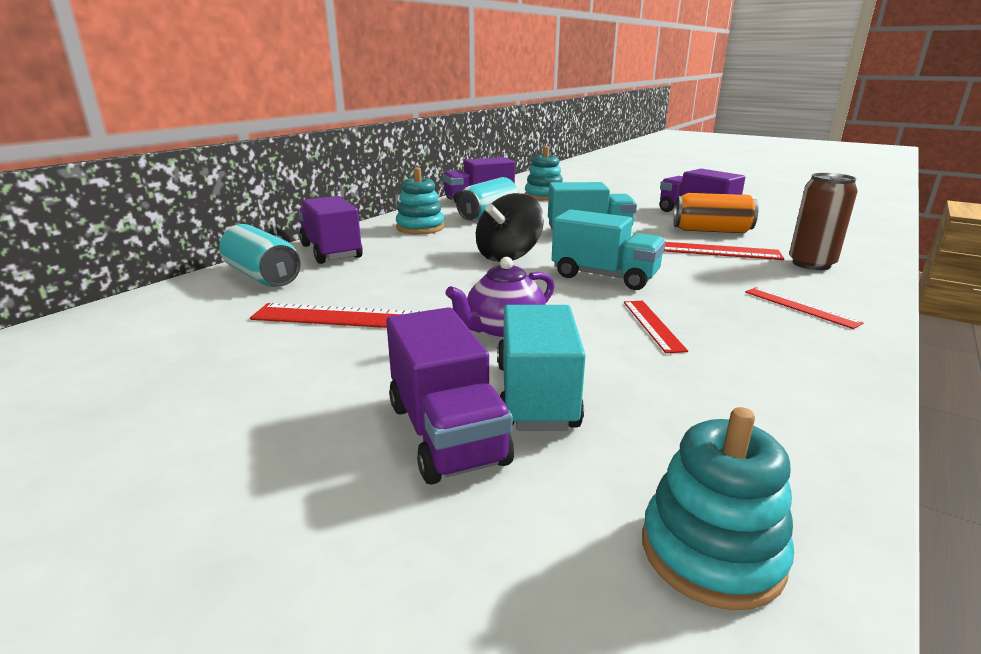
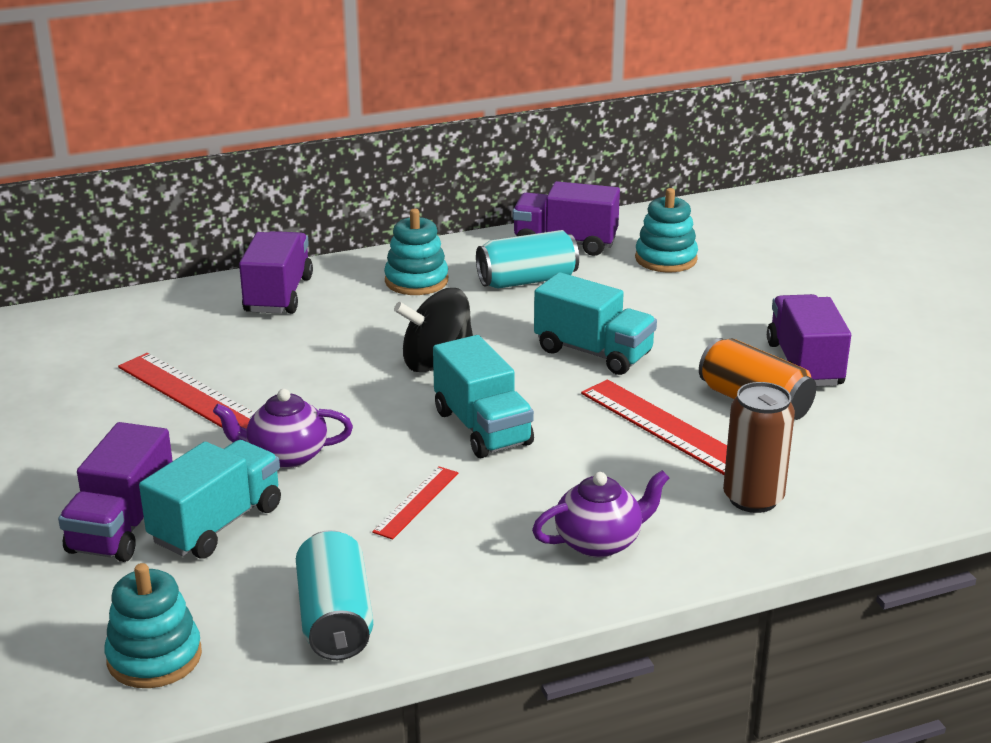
camera: 35 degrees right, 5 degrees up
(263, 276) = (181, 314): turquoise can -> turquoise can (335, 619)
(800, 307) = (599, 542): red ruler -> purple teapot

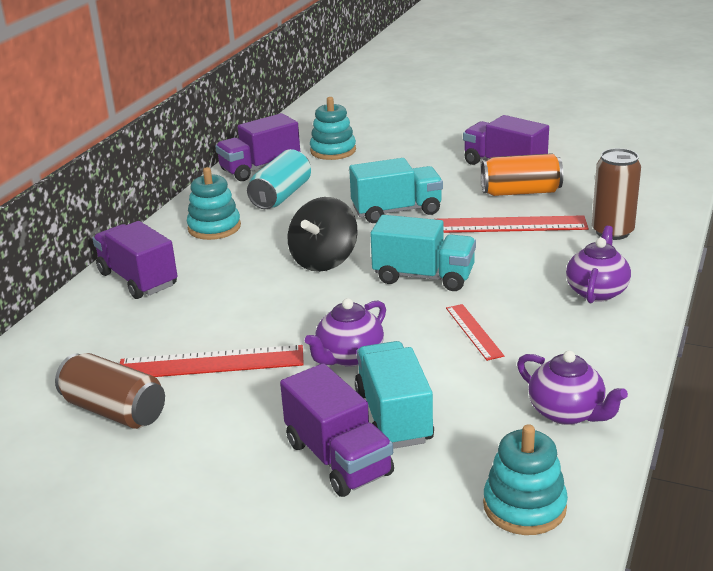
camera: 45 degrees left, 0 degrees up
(76, 390) = (114, 411): none -> brown can
(335, 619) = (567, 413): turquoise can -> purple teapot

